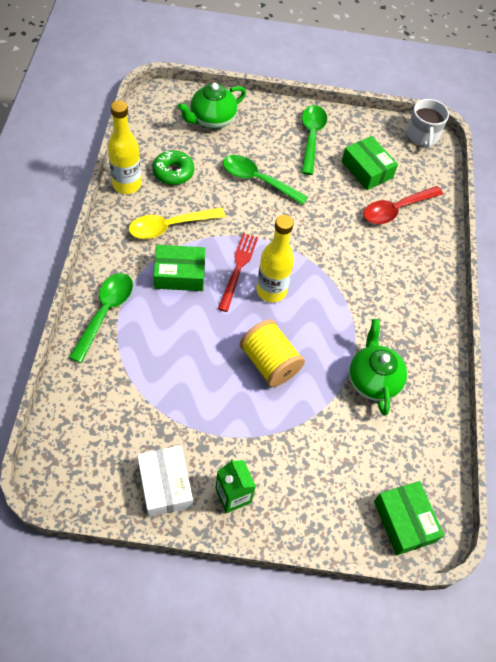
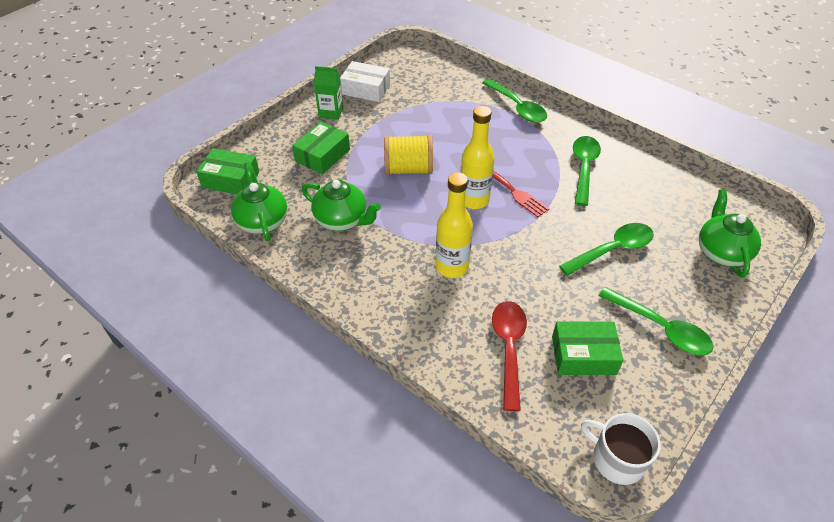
camera: 130 degrees right, 10 degrees down
(127, 184) = (648, 160): yellow bottle -> yellow bottle (452, 267)
(170, 226) = (583, 168): yellow spoon -> green spoon
(173, 172) = (651, 194): green donut -> none
(179, 274) = (528, 155): green box -> green box (322, 155)
(426, 447) = (262, 221): none -> green teapot

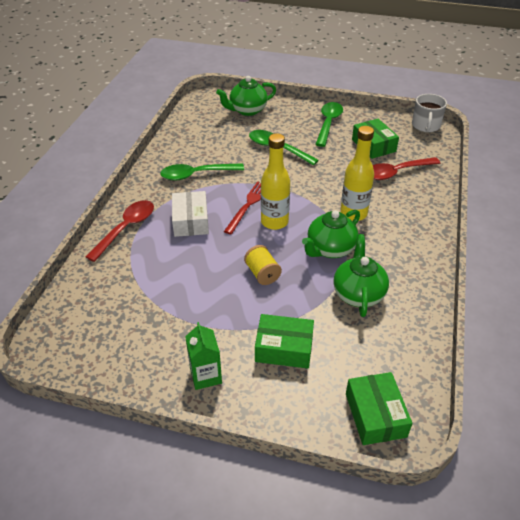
camera: 115 degrees left, 5 degrees down
(262, 221) = (406, 352): green teapot -> green teapot (330, 249)
(366, 89) = (143, 361): white box -> white box (190, 221)
(408, 169) = (262, 273): yellow spool -> yellow spool, size x0.66
(517, 107) = (126, 228): green spoon -> red spoon

